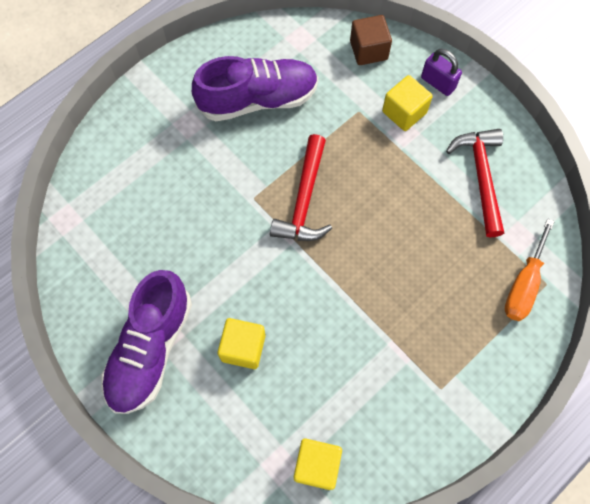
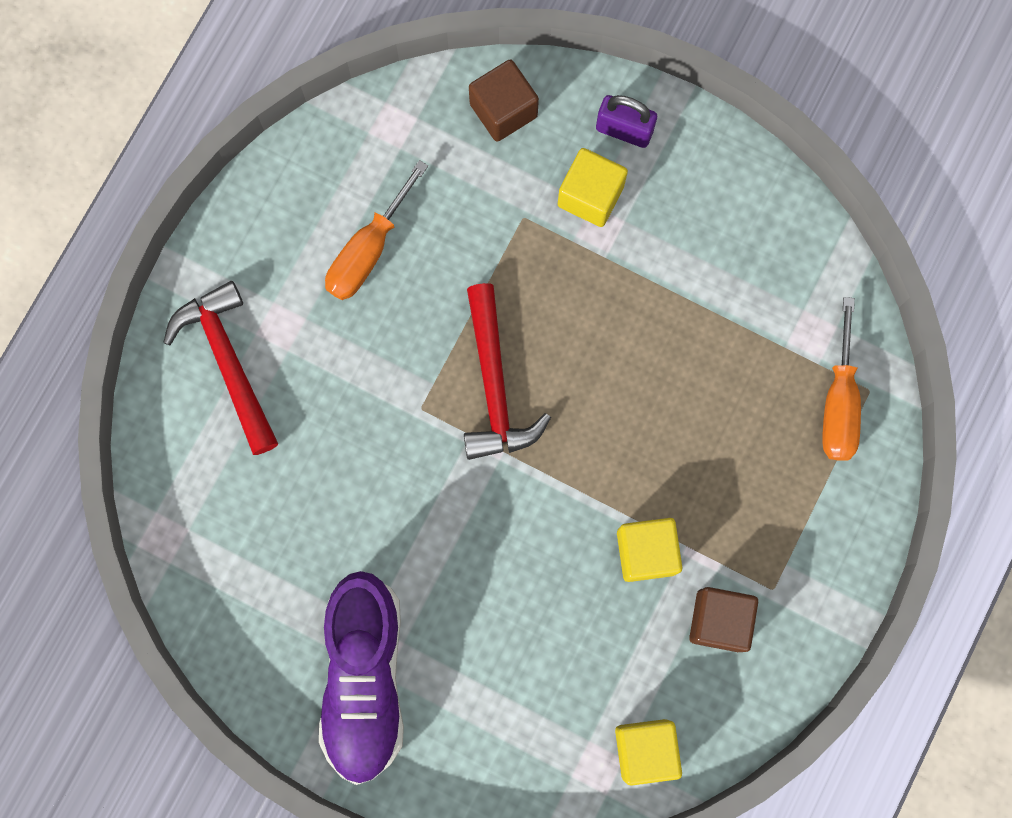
camera: 20 degrees left, 10 degrees up
(243, 347) = (490, 630): yellow cube -> yellow cube (646, 552)
(258, 99) = (368, 250): purple shoe -> orange screwdriver
(397, 396) = (719, 620): none -> brown cube
(481, 177) = (732, 261): red hammer -> red hammer (229, 362)

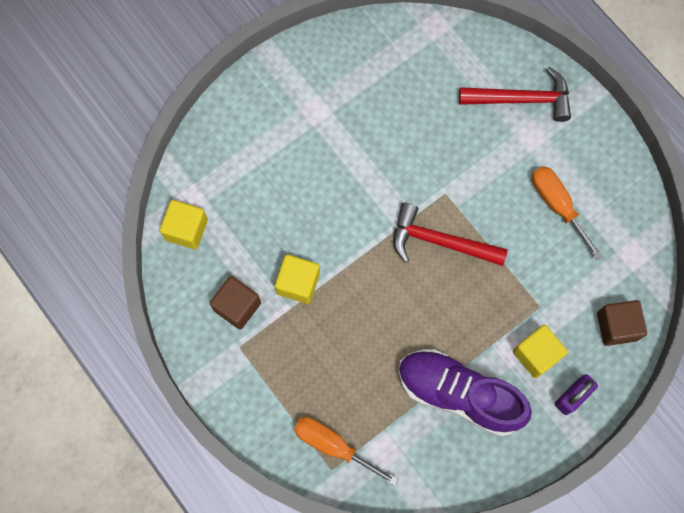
camera: 115 degrees right, 5 degrees down
(365, 678) = (303, 97): purple shoe -> purple shoe (459, 394)

